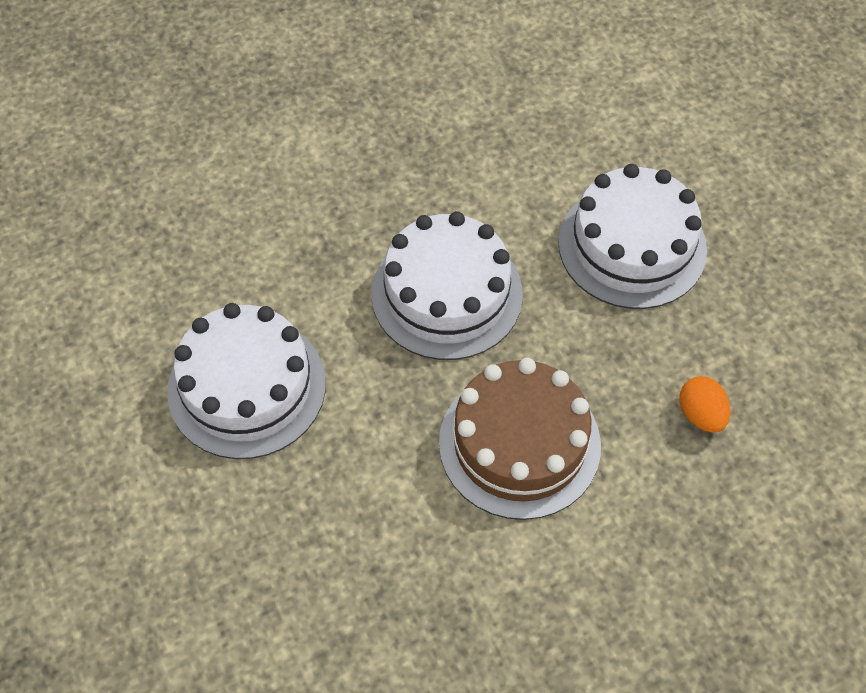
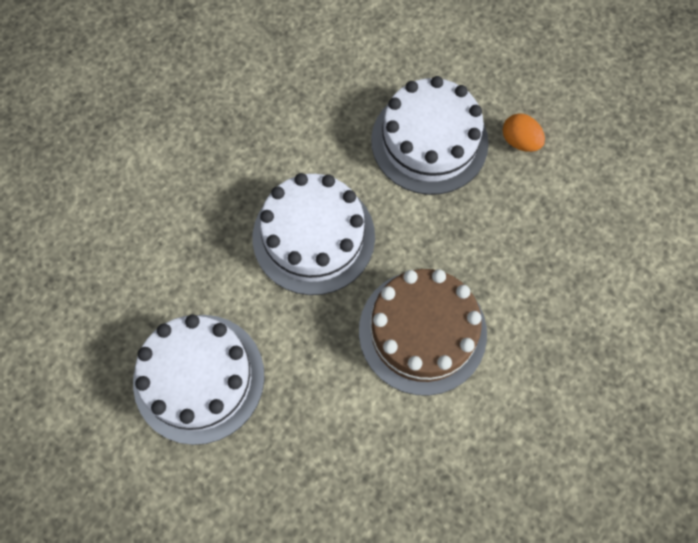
camera: 25 degrees left, 10 degrees up
(701, 414) = (537, 252): orange egg -> orange egg (520, 141)

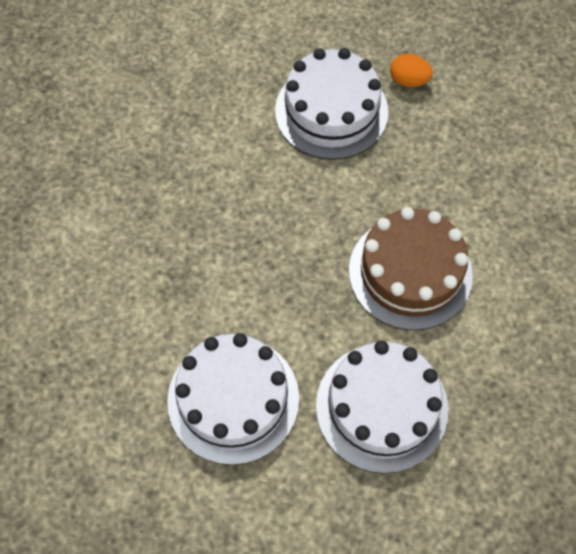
camera: 25 degrees left, 5 degrees down
(313, 236) = (272, 233): white cake -> white cake (381, 407)

